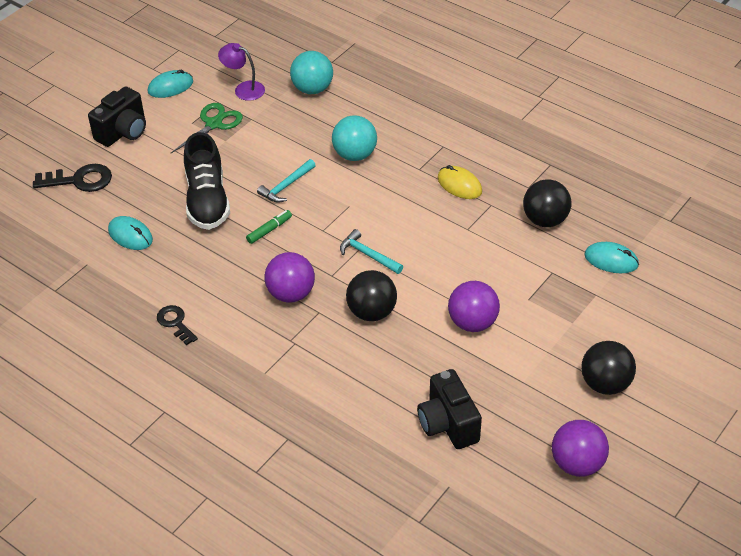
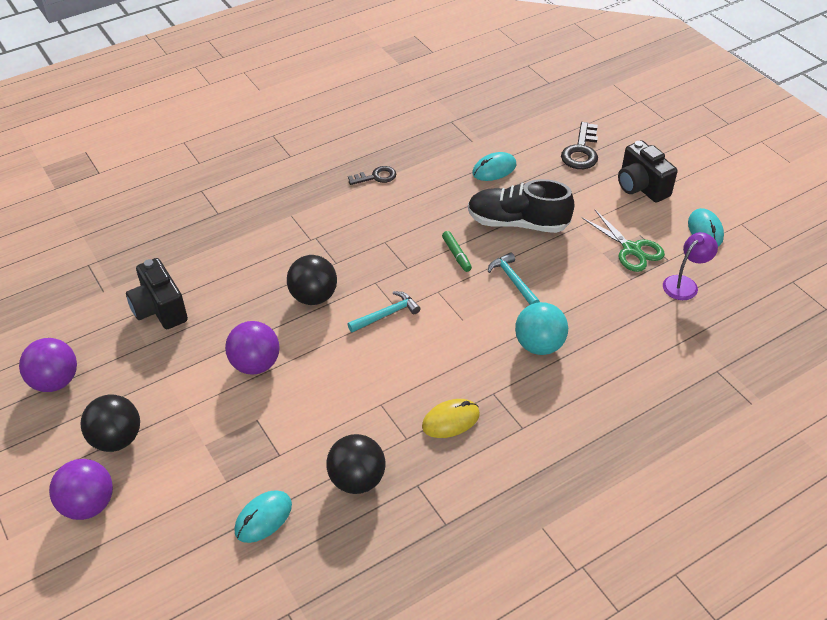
camera: 110 degrees right, 0 degrees up
(291, 294) = (368, 250): purple ball -> purple ball (88, 504)
(312, 89) = (667, 340): turquoise ball -> none
(448, 424) = (159, 309): black camera -> black camera turned 120 degrees counterclockwise

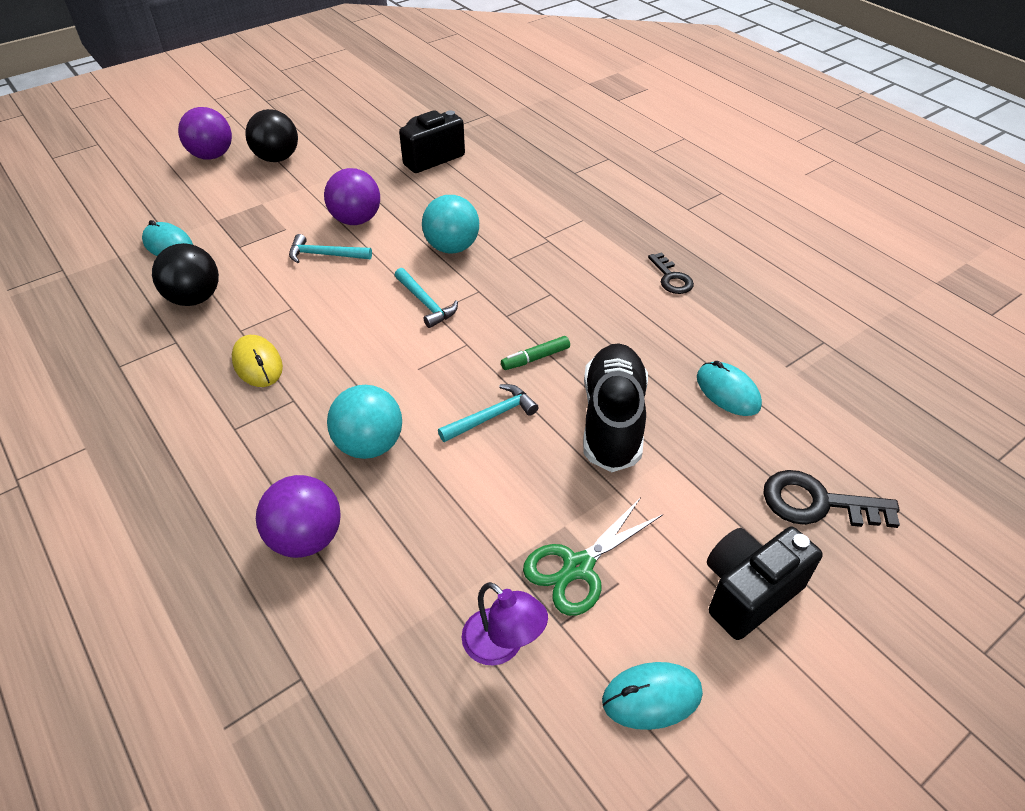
camera: 85 degrees right, 0 degrees up
(55, 381) = (346, 121): purple ball -> purple ball (306, 538)
(307, 385) = (325, 255): none -> turquoise hammer
(313, 297) = (452, 247): black ball -> turquoise ball

